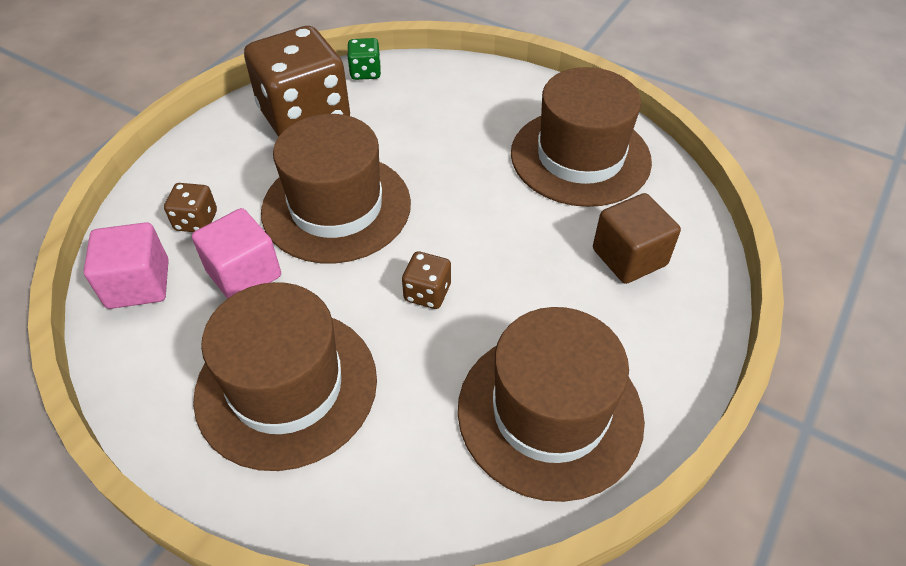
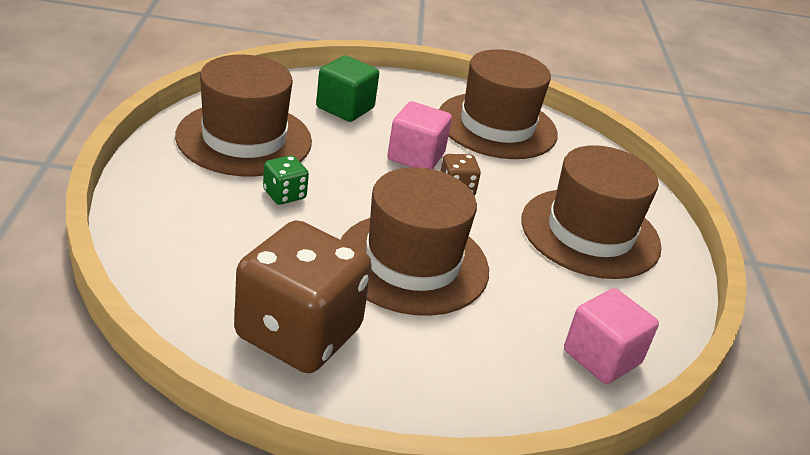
camera: 125 degrees left, 15 degrees down
(196, 221) = (507, 353): brown dice -> none
(244, 274) = (530, 293): pink cube -> pink cube (416, 156)
(365, 72) = (180, 310): green dice -> green dice (284, 194)
(629, 257) = (345, 108): brown cube -> green cube

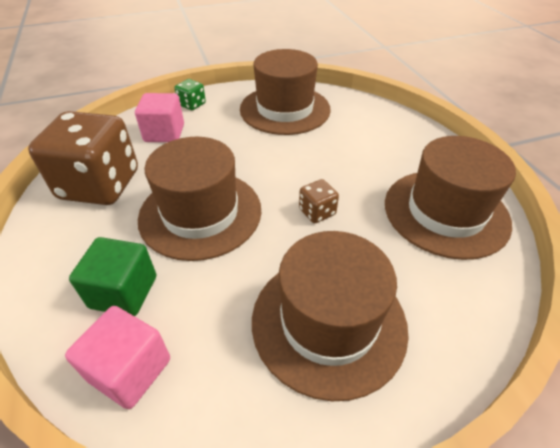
camera: 75 degrees right, 10 degrees up
(284, 194) = (238, 139): green dice -> green dice (192, 104)
(345, 108) = (368, 132): green cube -> green cube (124, 292)
(416, 156) = (341, 179): pink cube -> pink cube (164, 133)

